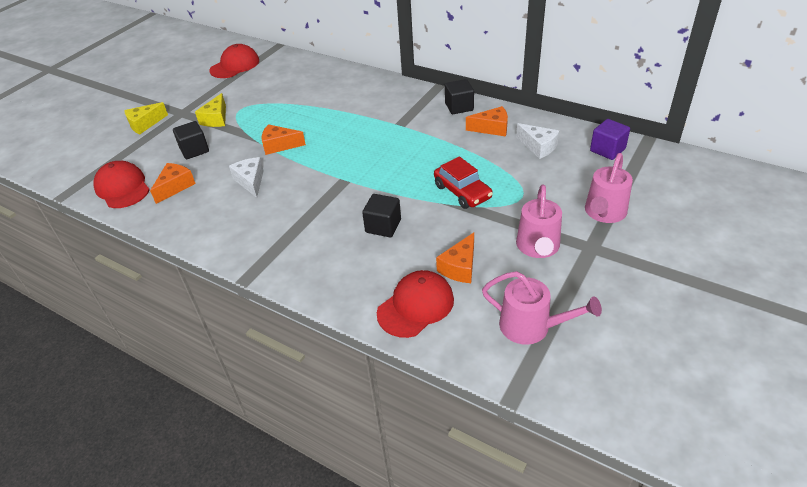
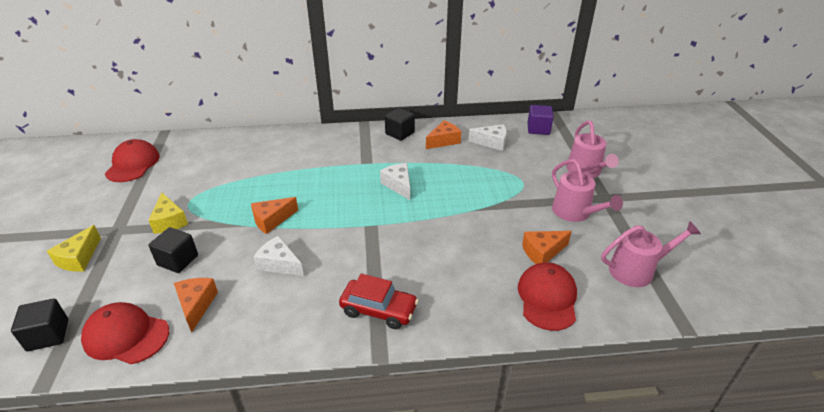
camera: 40 degrees left, 5 degrees down
(383, 226) = (448, 248): black cube -> black cube (48, 335)
(404, 155) = (398, 185): none -> white cheese
(460, 267) = (542, 252): orange cheese -> orange cheese turned 75 degrees clockwise
(462, 192) = (478, 195): red car -> red car (378, 310)

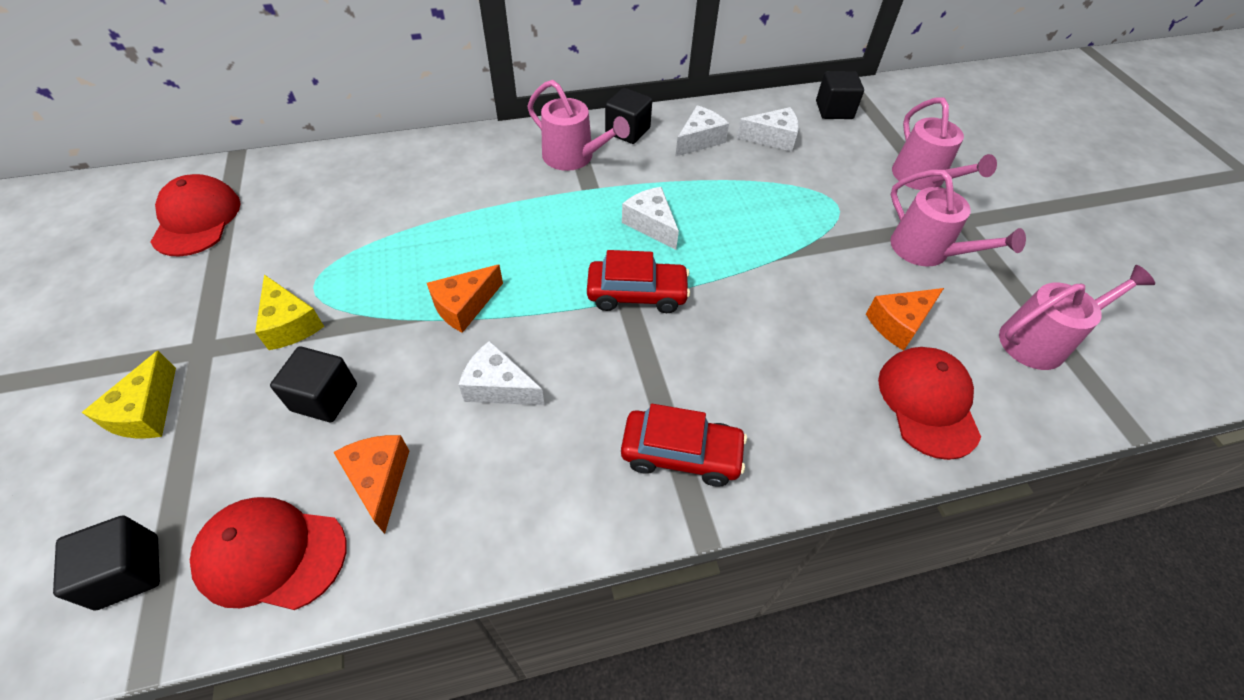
camera: 10 degrees left, 15 degrees up
(361, 145) = (573, 157): none -> pink watering can
(378, 222) = (637, 294): none -> red car
(444, 141) = (699, 140): orange cheese -> white cheese
(538, 129) = (834, 110): purple cube -> black cube

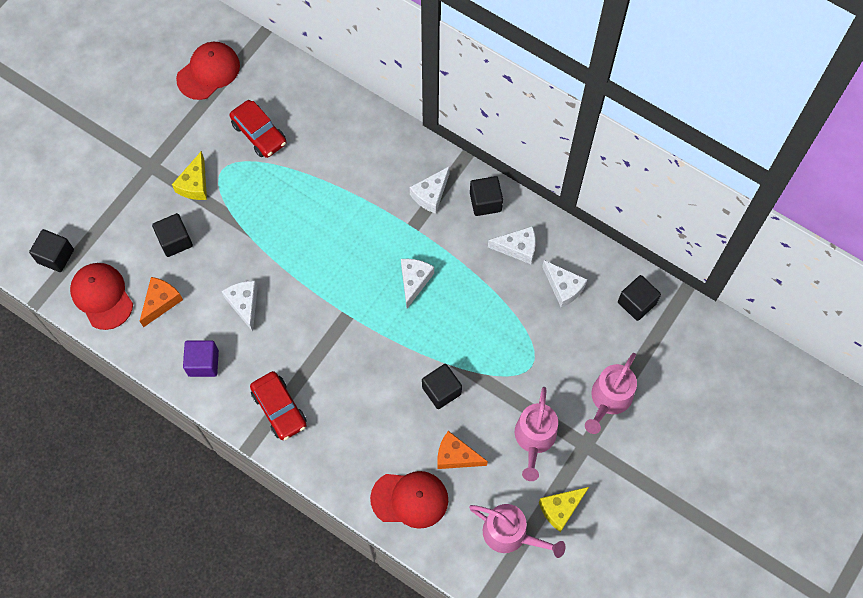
camera: 50 degrees right, 15 degrees up
(146, 412) = (108, 182): yellow cheese -> yellow cheese (560, 509)
(464, 306) = (273, 245): orange cheese -> none
(523, 496) = (203, 363): none -> purple cube
(573, 157) = (430, 195): pink watering can -> white cheese
(637, 294) = (356, 315): red car -> red car (259, 133)
(803, 284) = (441, 390): none -> black cube
(928, 403) = (410, 499): red cap -> red cap turned 45 degrees clockwise

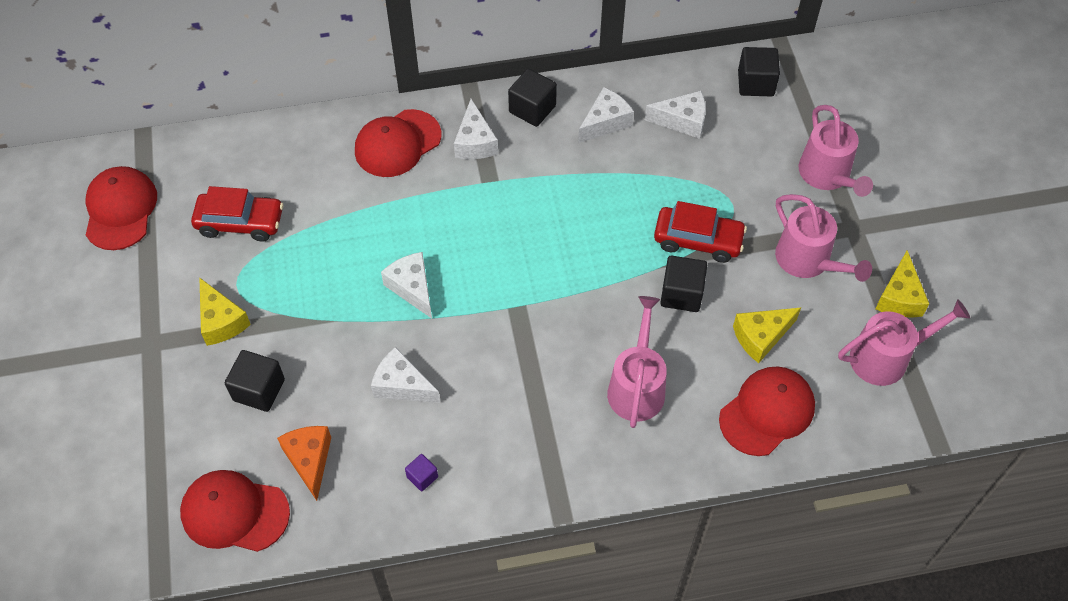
camera: 45 degrees left, 10 degrees down
(55, 256) = (133, 520): black cube -> none
(203, 363) = (422, 477): purple cube -> purple cube, size x0.55
(279, 409) = (550, 448): red car -> red car (698, 240)
(358, 419) = (637, 387): none -> pink watering can
(388, 157) = (397, 143): none -> red cap
(414, 281) = (546, 225): white cheese -> white cheese (412, 288)
(456, 456) = (761, 337): orange cheese -> yellow cheese

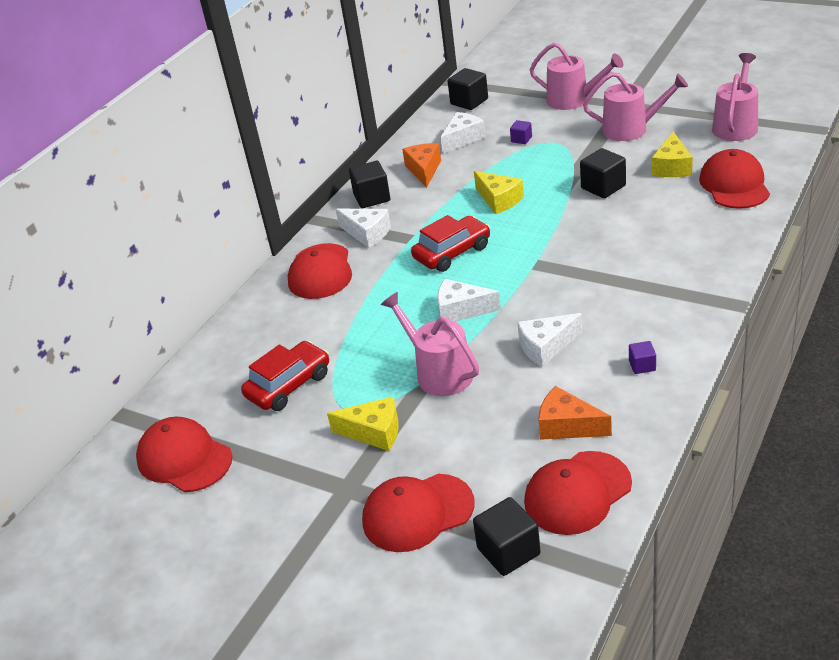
camera: 45 degrees left, 20 degrees down
(151, 409) = (417, 513): none -> red cap
(259, 390) = (468, 433): black cube -> black cube (508, 551)
(605, 122) = (424, 170): white cheese -> orange cheese
(637, 387) = (661, 232): pink watering can -> pink watering can (439, 372)
(698, 240) = (567, 165): red car -> red car (452, 252)
(718, 172) = (521, 139): none -> purple cube
(899, 297) = (694, 106): yellow cheese -> yellow cheese (499, 200)

